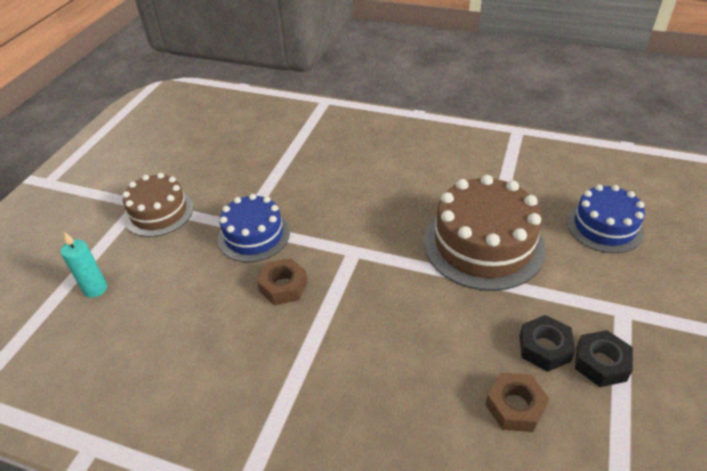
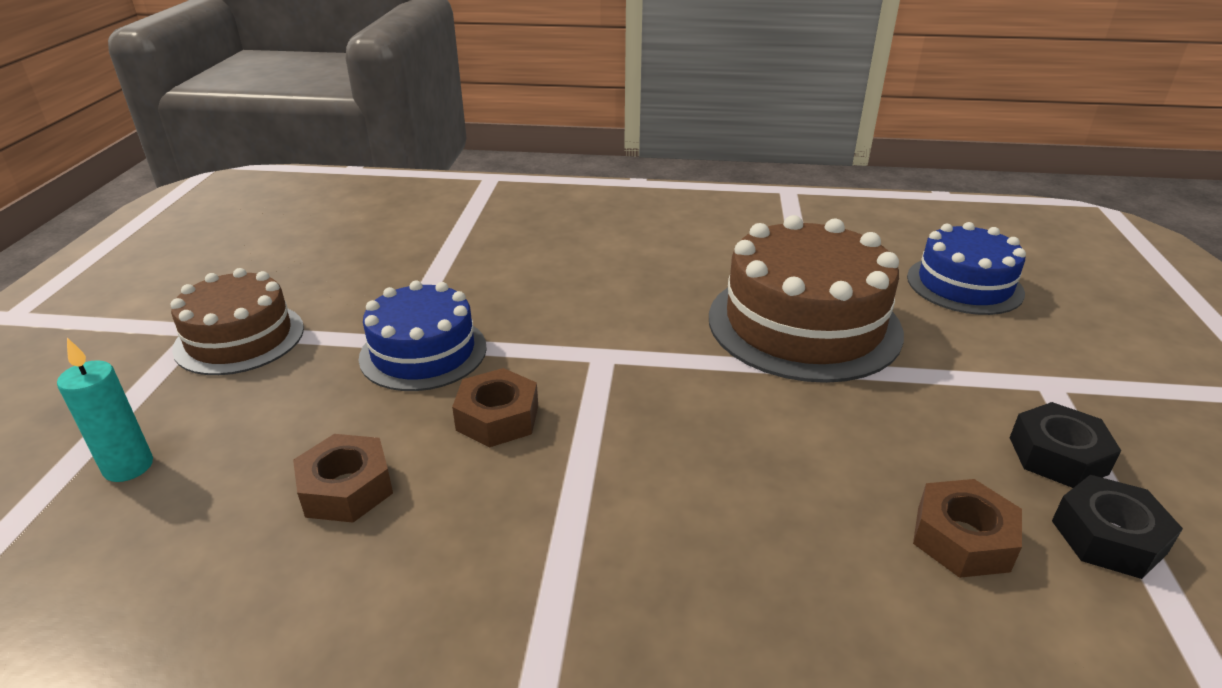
camera: 15 degrees left, 10 degrees down
(196, 319) = (346, 488): none -> brown nut
(544, 348) = (963, 447): black nut -> black nut (1108, 536)

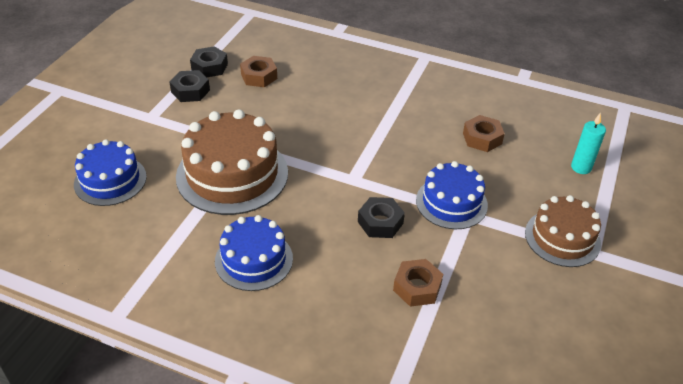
camera: 165 degrees left, 10 degrees up
(497, 418) = (415, 155): brown nut -> brown nut (417, 287)
(537, 307) = (380, 222): none -> black nut
(687, 246) = (254, 259): none -> blue cake

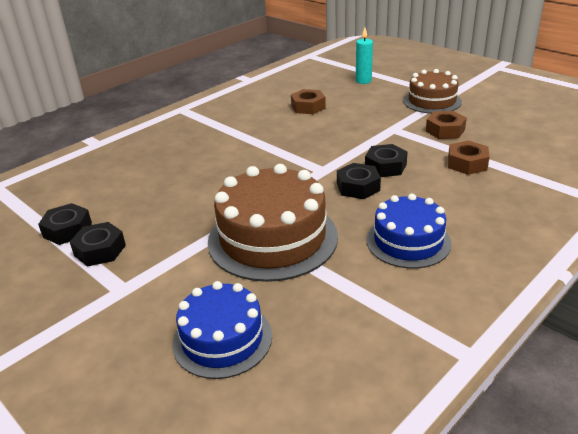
camera: 65 degrees left, 10 degrees down
(259, 76) = (121, 198): brown nut -> brown nut (445, 130)
(332, 210) = (358, 187): none -> black nut
(451, 202) = (376, 132): blue cake -> none

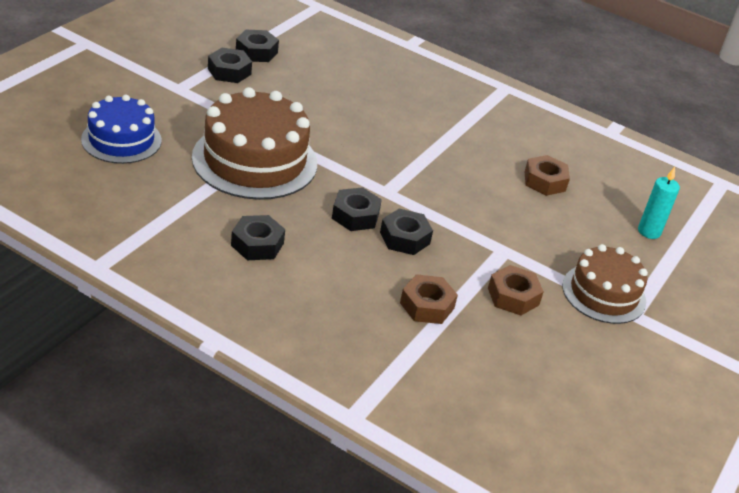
camera: 70 degrees right, 5 degrees up
(408, 241) = (257, 244): blue cake -> black nut

